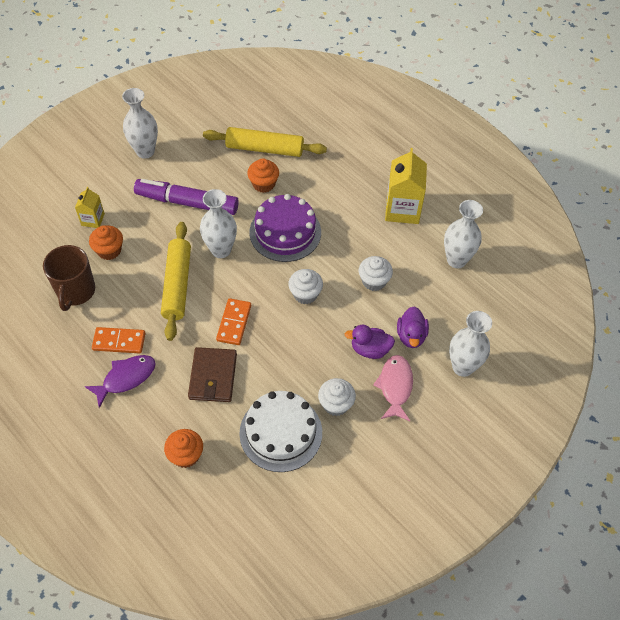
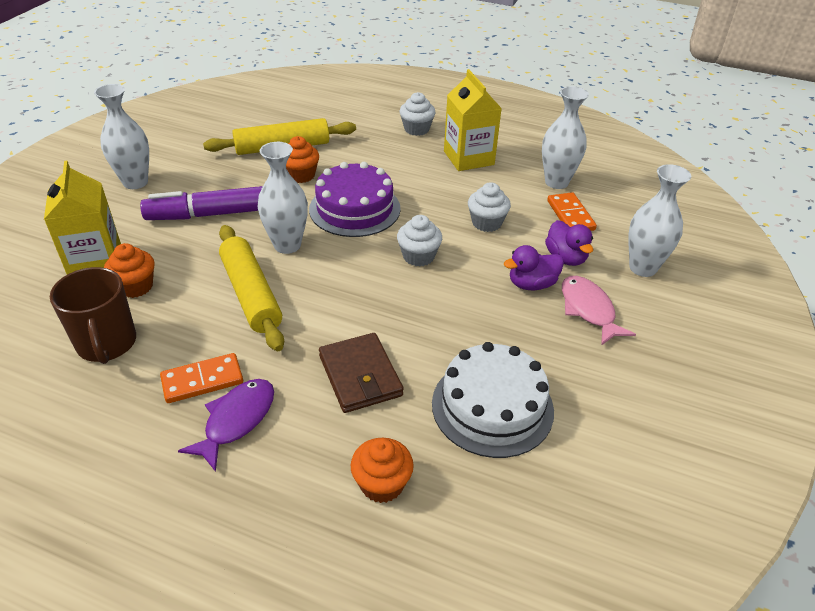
camera: 25 degrees left, 15 degrees down
(93, 219) = (96, 262): yellow carton -> yellow carton, size x1.82
(234, 323) = (351, 310): orange domino -> orange domino (570, 215)
(336, 404) = (536, 351): white cupcake -> white cupcake (416, 129)

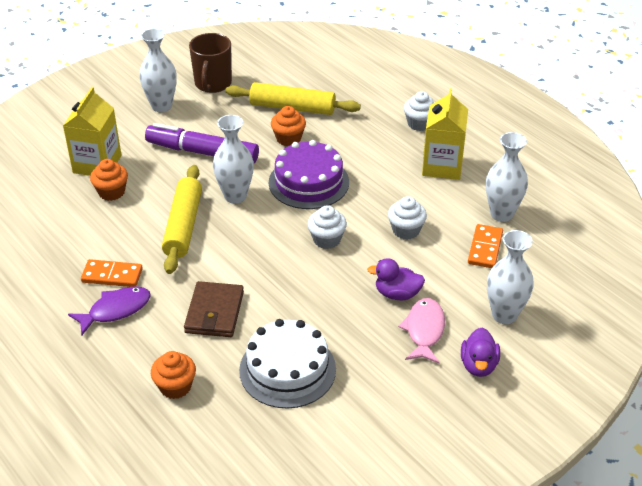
camera: 30 degrees right, 0 degrees up
(107, 344) = (70, 228): brown mug -> brown mug (213, 84)
(566, 258) = (445, 283): purple duck -> purple duck (478, 365)

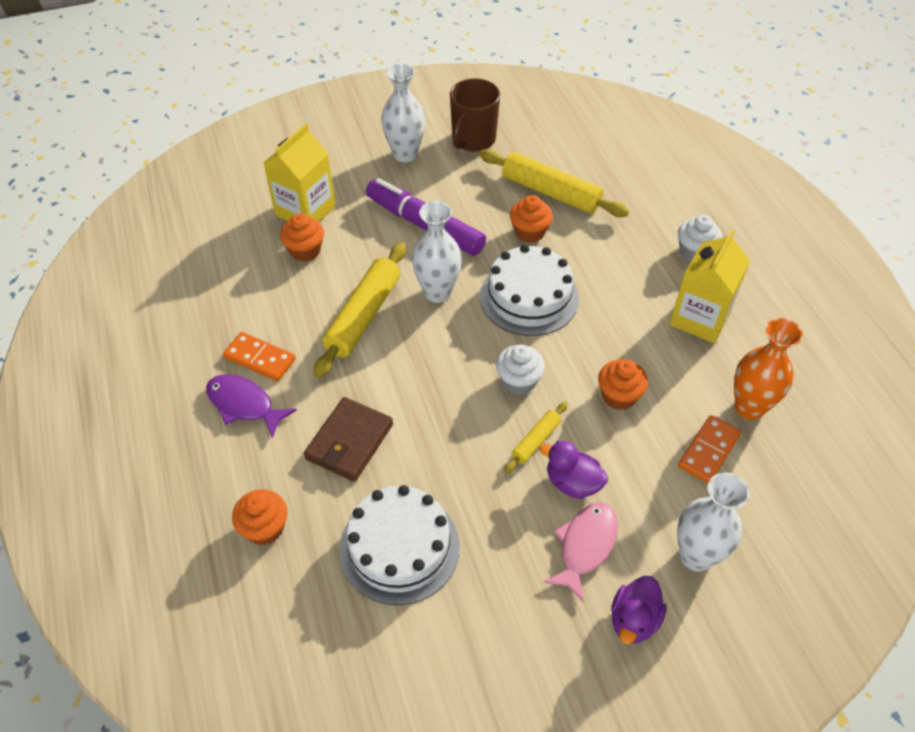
camera: 20 degrees right, 10 degrees up
(115, 310) = (244, 405): purple fish -> purple fish turned 135 degrees counterclockwise
(308, 182) = (529, 297): purple cake -> white cake
(358, 274) = (536, 441): none -> yellow rolling pin
(406, 230) = (619, 396): white cupcake -> orange cupcake
(501, 214) = (749, 407): white vase -> orange vase

